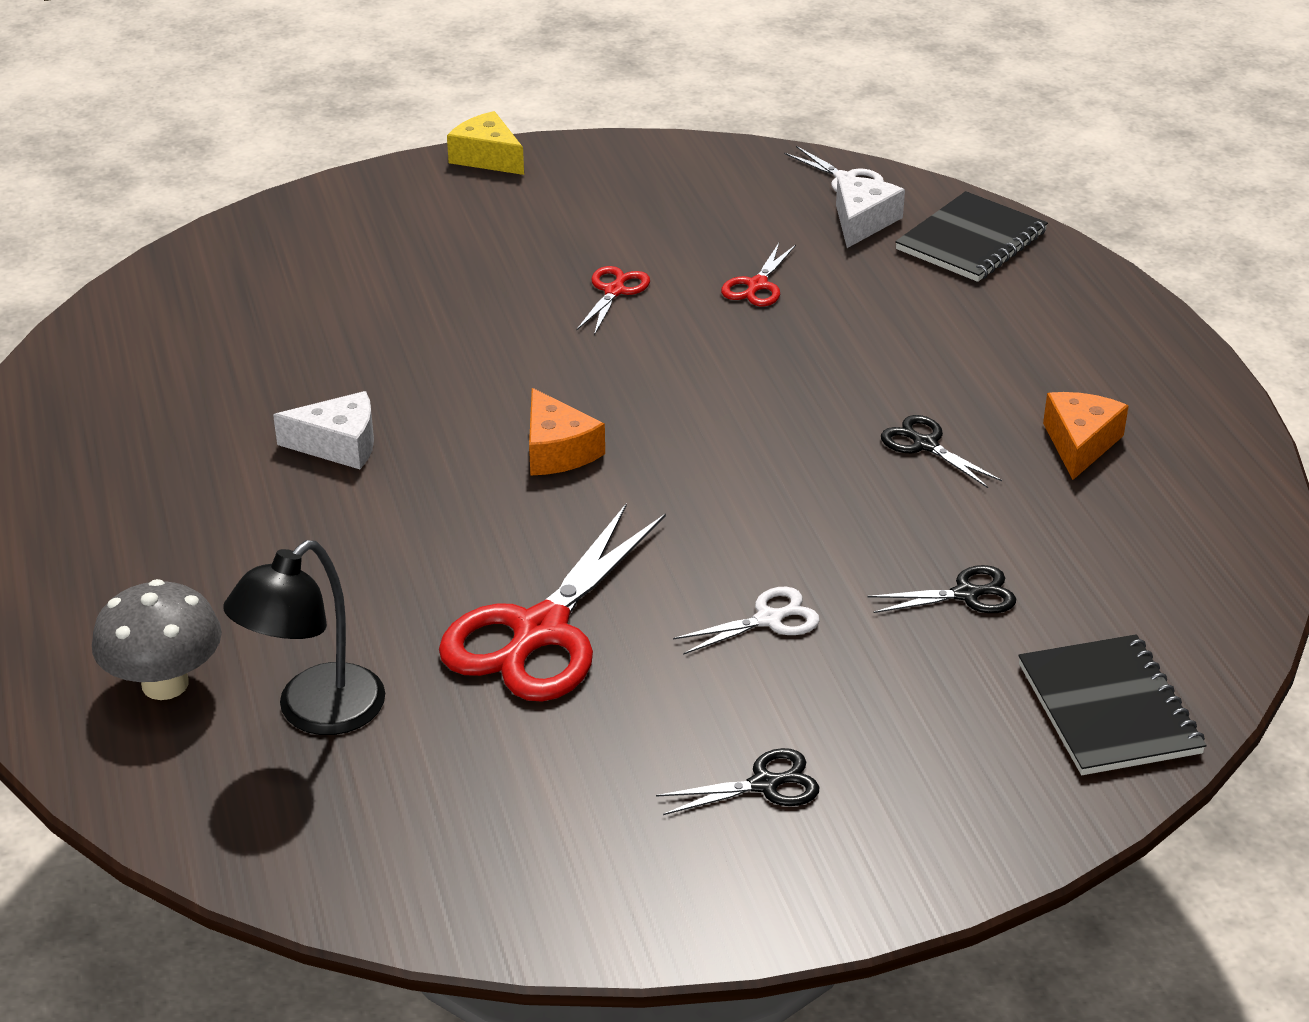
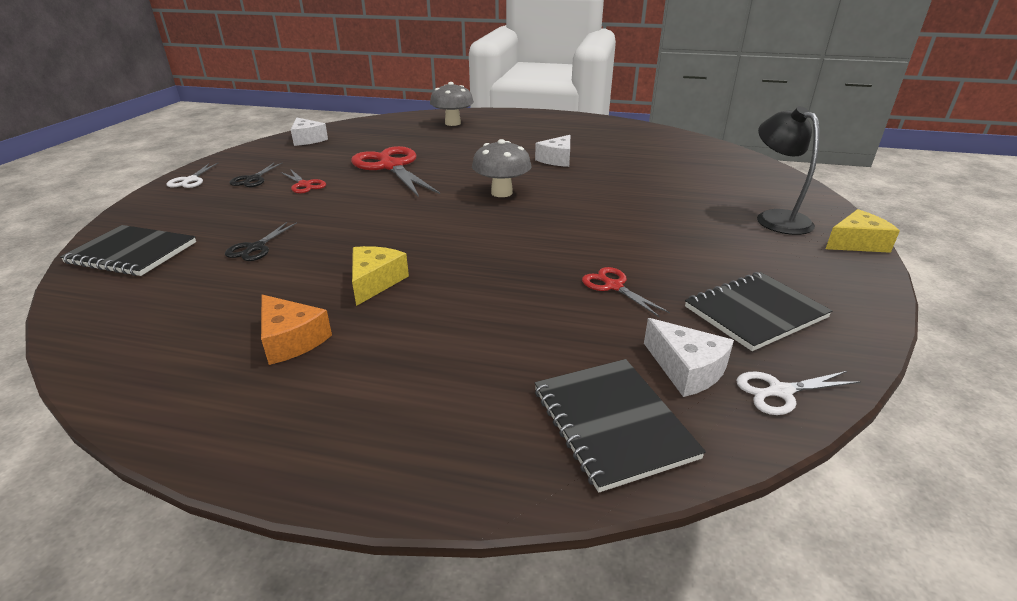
camera: 120 degrees right, 5 degrees down
(315, 713) = (408, 135): black lamp -> black lamp (775, 218)
(471, 873) = (307, 139): none -> white cheese
(557, 450) = (501, 193): orange cheese -> grey mushroom
(614, 291) = (642, 239): red scissors -> red scissors (304, 185)
(724, 201) = (755, 312): none -> black notebook
(768, 619) = (325, 202): white scissors -> white scissors (190, 180)
(925, 445) = (375, 282): black scissors -> yellow cheese

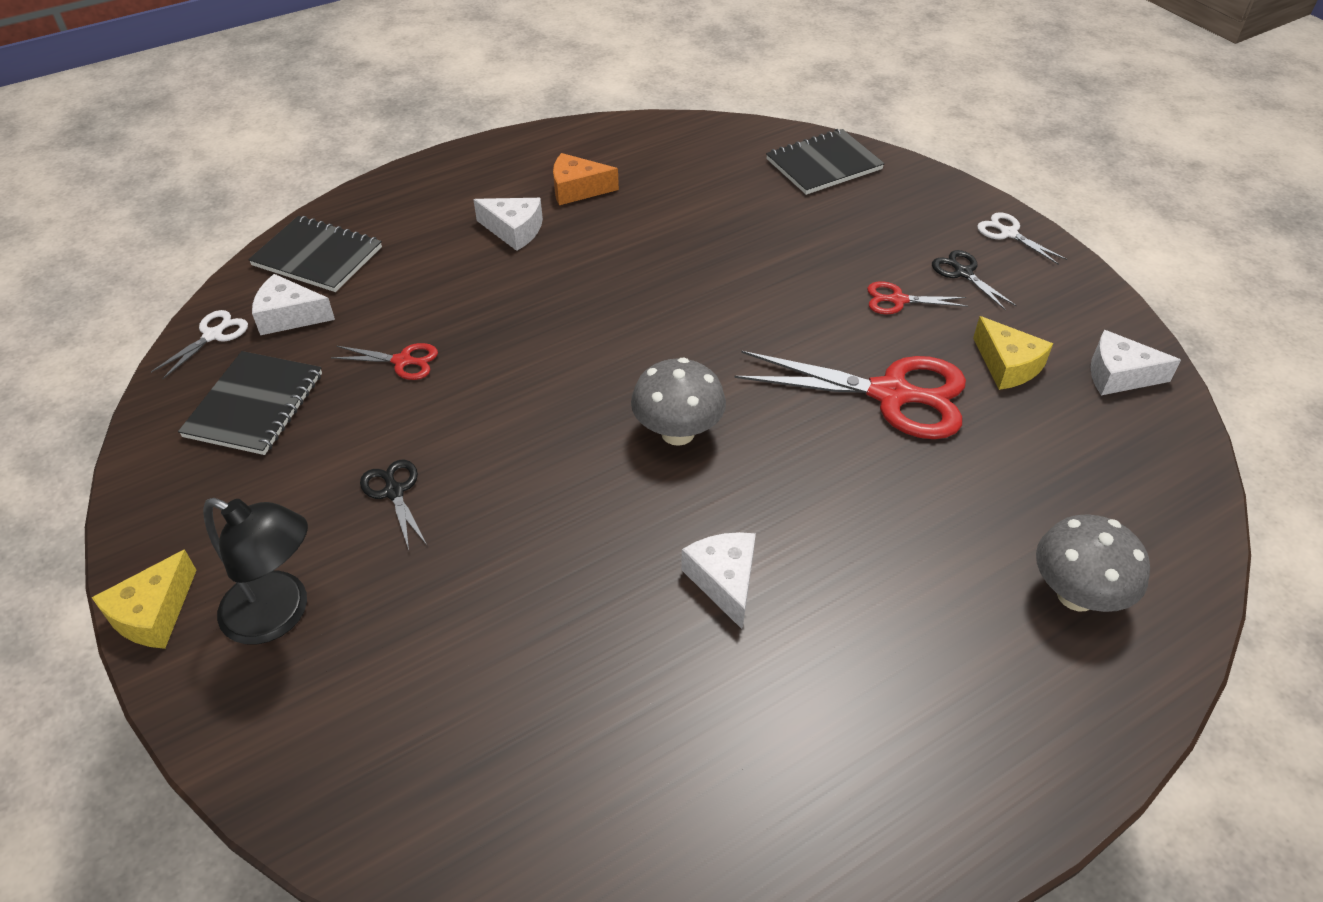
camera: 135 degrees right, 15 degrees up
(256, 248) = (752, 219): black scissors -> black scissors (394, 492)
(375, 282) = (602, 250): yellow cheese -> yellow cheese (1007, 365)
(403, 334) = (514, 230): none -> white cheese

